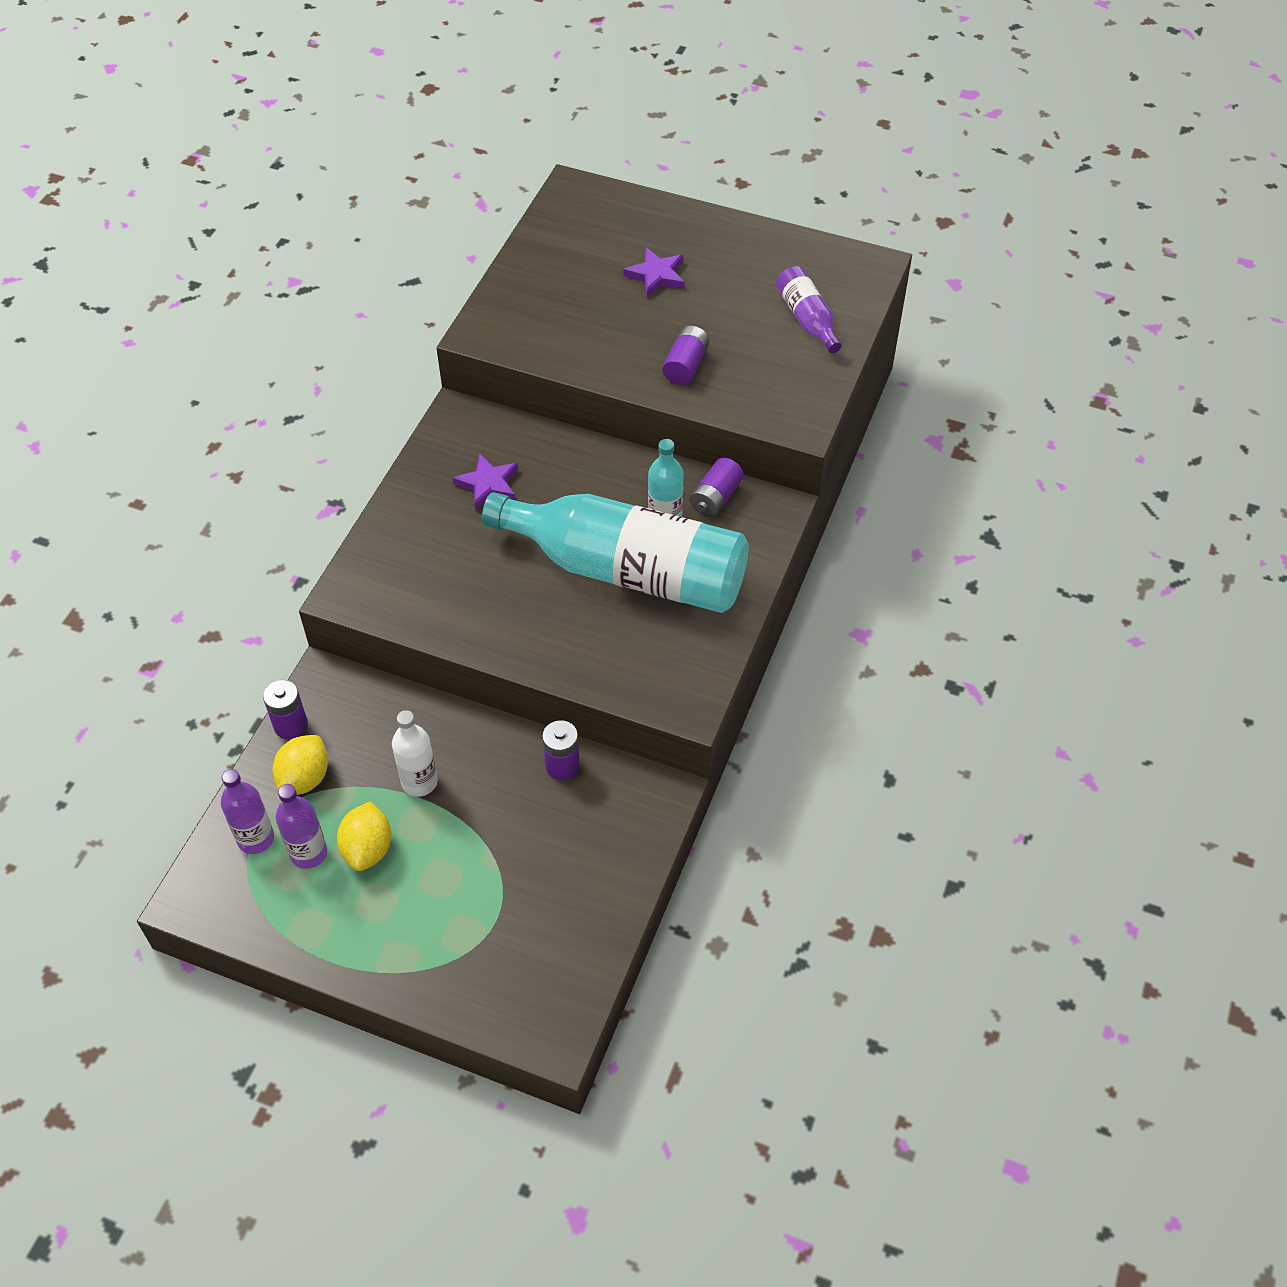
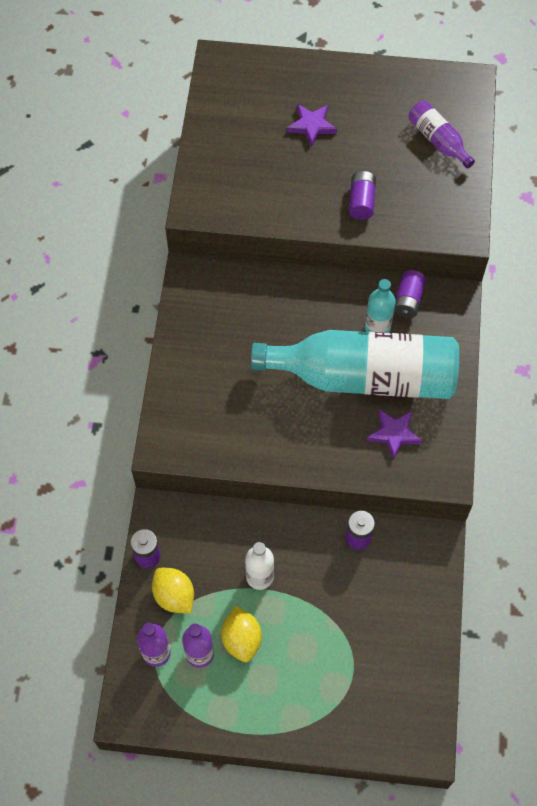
camera: 15 degrees left, 10 degrees up
(304, 778) = (174, 596): yellow lemon -> yellow lemon turned 45 degrees counterclockwise
(488, 484) = (235, 329): purple star -> purple star (394, 434)

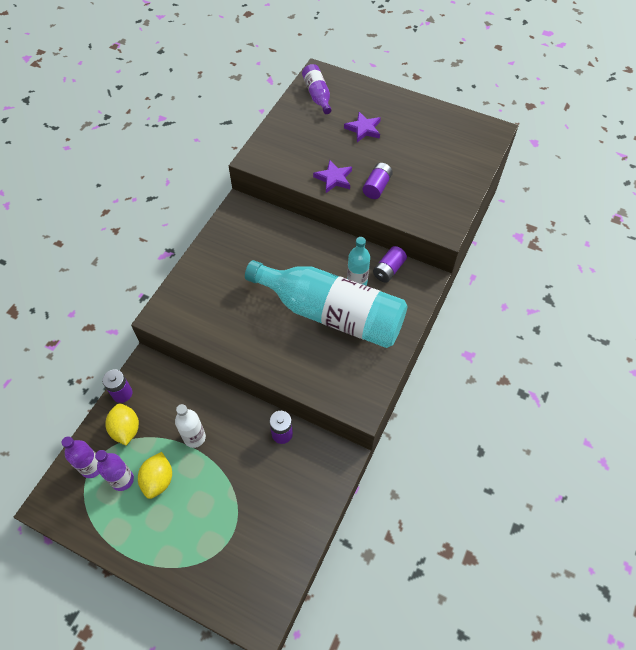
camera: 20 degrees right, 5 degrees down
(394, 434) = (335, 362): purple star -> purple star (334, 178)
(438, 140) = (453, 162): purple bottle -> purple bottle (317, 95)

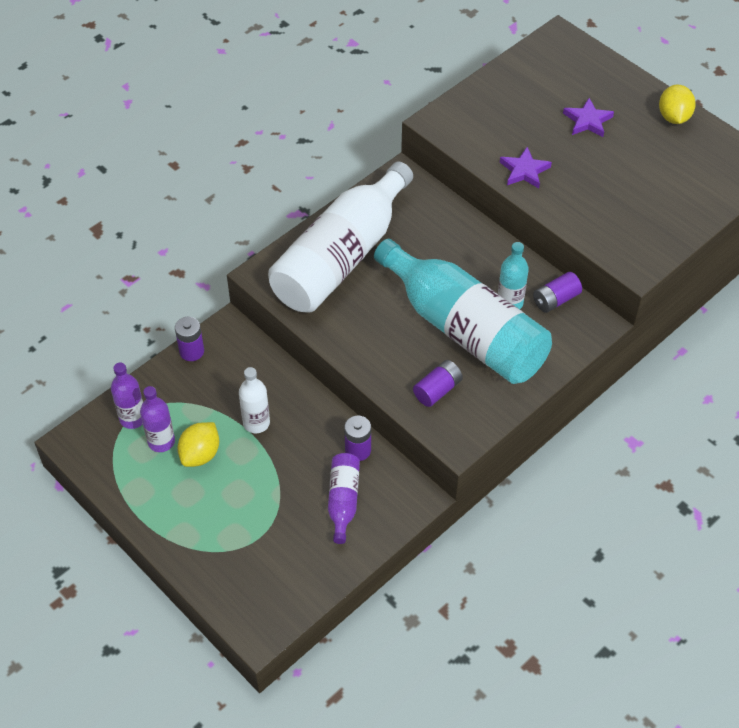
camera: 20 degrees right, 5 degrees down
(126, 429) = (183, 391): yellow lemon -> yellow lemon (673, 117)
(217, 283) = (341, 257): none -> white bottle
(317, 95) = (546, 64): purple bottle -> purple bottle (343, 501)
(377, 187) = (573, 195): purple battery -> purple battery (437, 390)

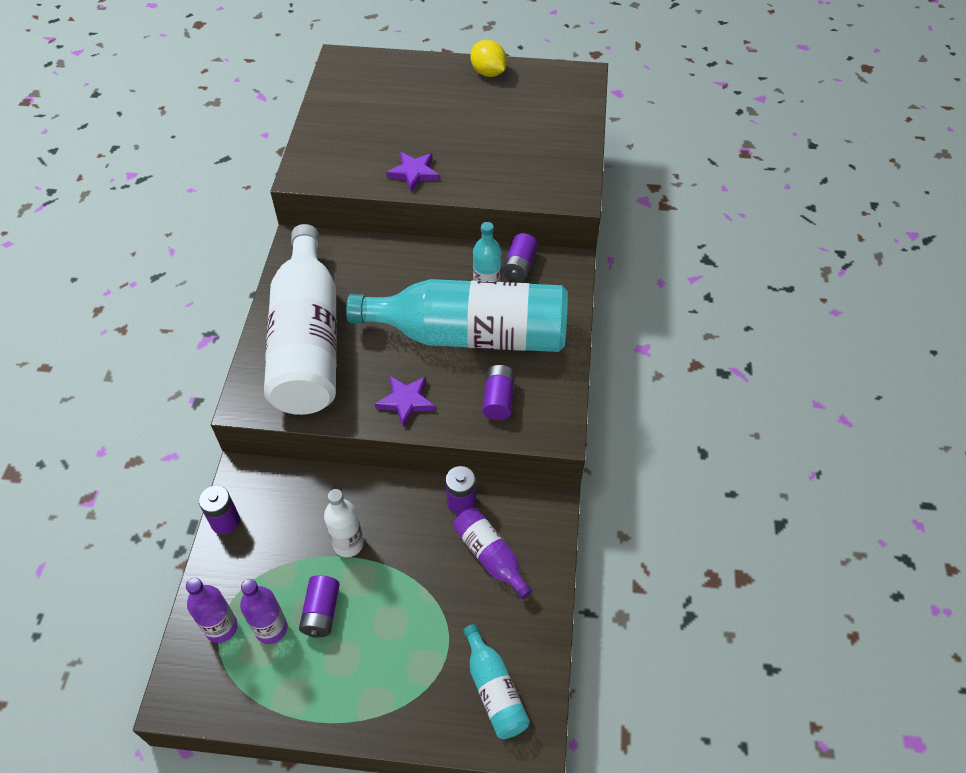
camera: 40 degrees left, 0 degrees up
(200, 454) = (321, 612): yellow lemon -> purple battery
(264, 585) = (494, 690): none -> turquoise bottle
(587, 121) = (426, 109): purple star -> purple star (406, 401)

